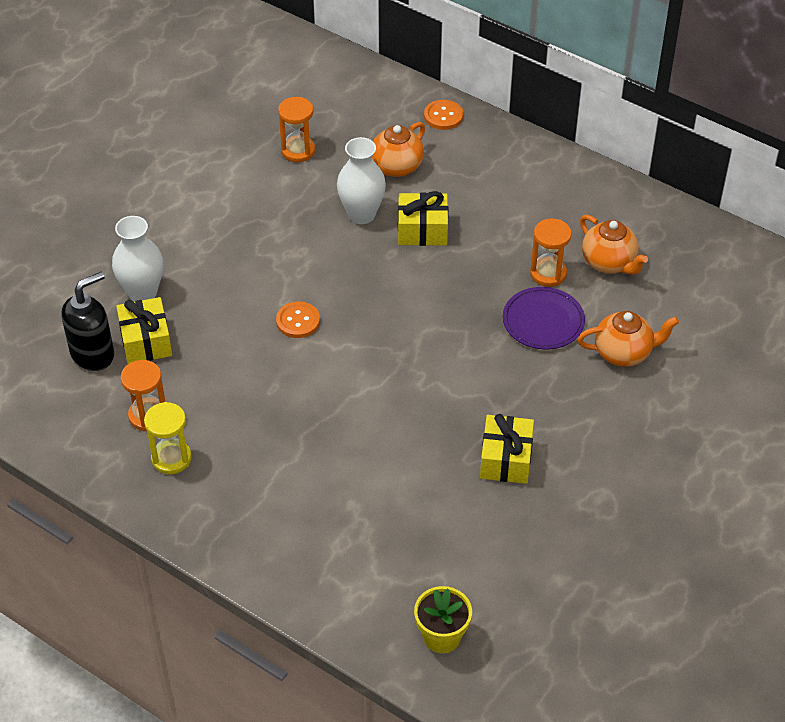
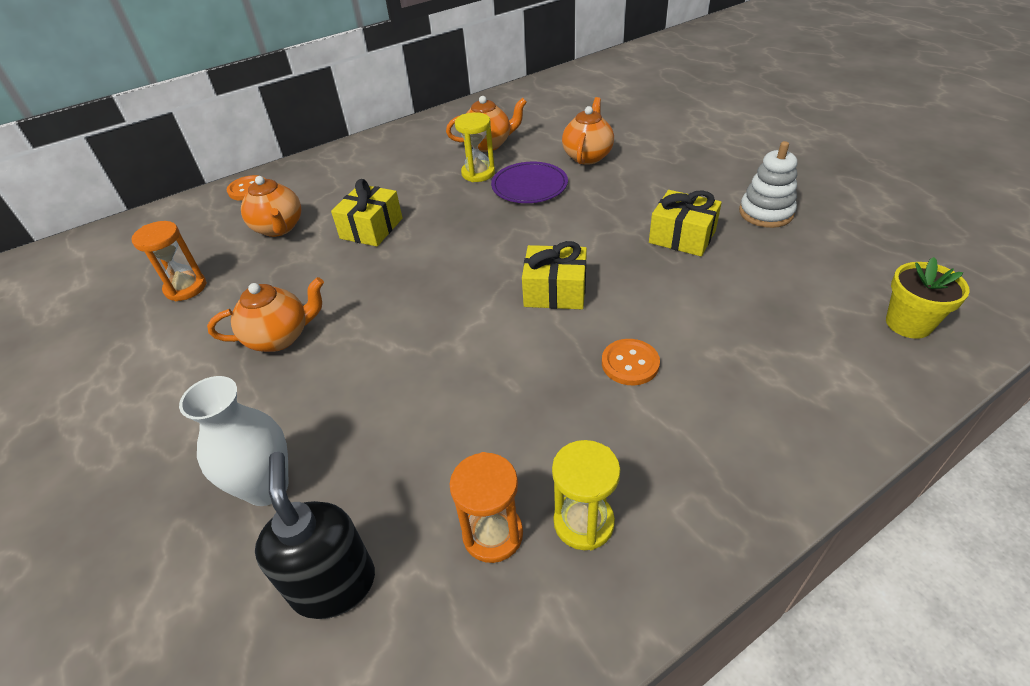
camera: 65 degrees left, 5 degrees down
(146, 341) = (355, 504): yellow gift -> yellow gift (555, 291)
(268, 235) = (280, 337): none -> orange teapot
(298, 321) = (425, 340): orange button -> orange button (630, 363)
(361, 214) = (316, 262): white vase -> none
(548, 273) = (478, 173): orange hourglass -> yellow hourglass
(577, 521) = (766, 213): none -> white stacking toy

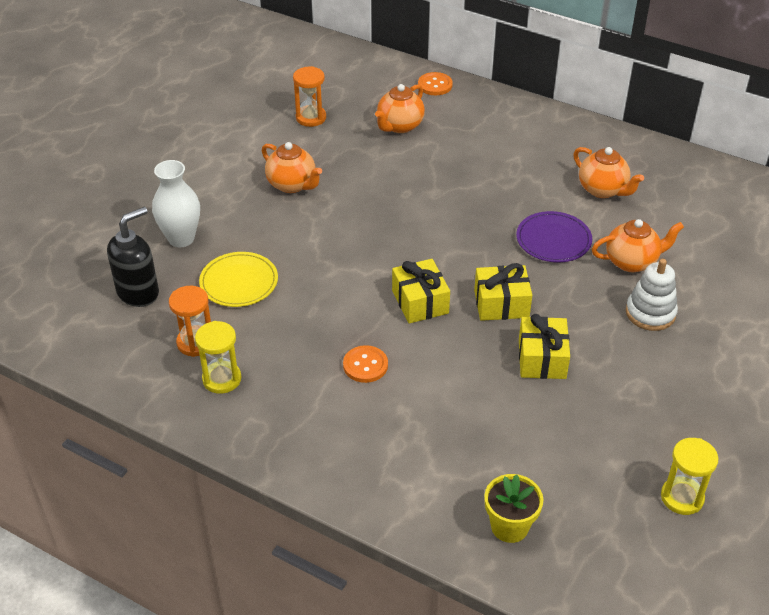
camera: 60 degrees right, 0 degrees up
(371, 228) = (431, 173): yellow gift -> yellow gift (501, 304)
(408, 444) = (239, 282): none -> yellow plate
(478, 173) = (550, 201): yellow hourglass -> yellow hourglass (682, 497)
(766, 213) = (620, 409): white stacking toy -> white stacking toy (650, 313)

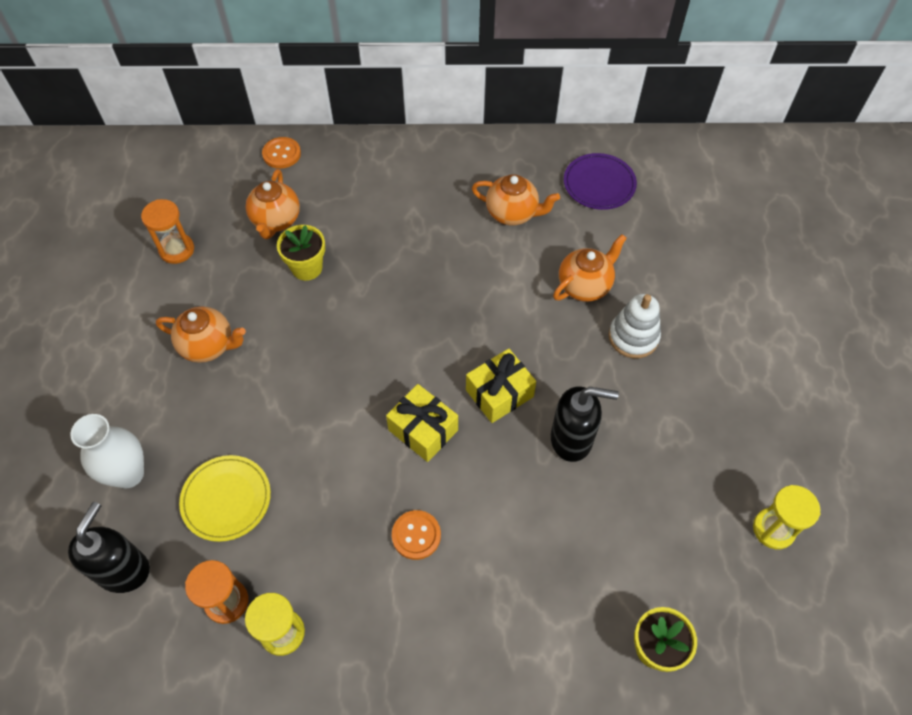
camera: 30 degrees left, 15 degrees up
(402, 164) = (307, 268): none -> yellow flower pot
(542, 359) = (572, 439): yellow gift -> black soap dispenser
(553, 240) = (502, 293): purple plate -> purple plate (599, 184)

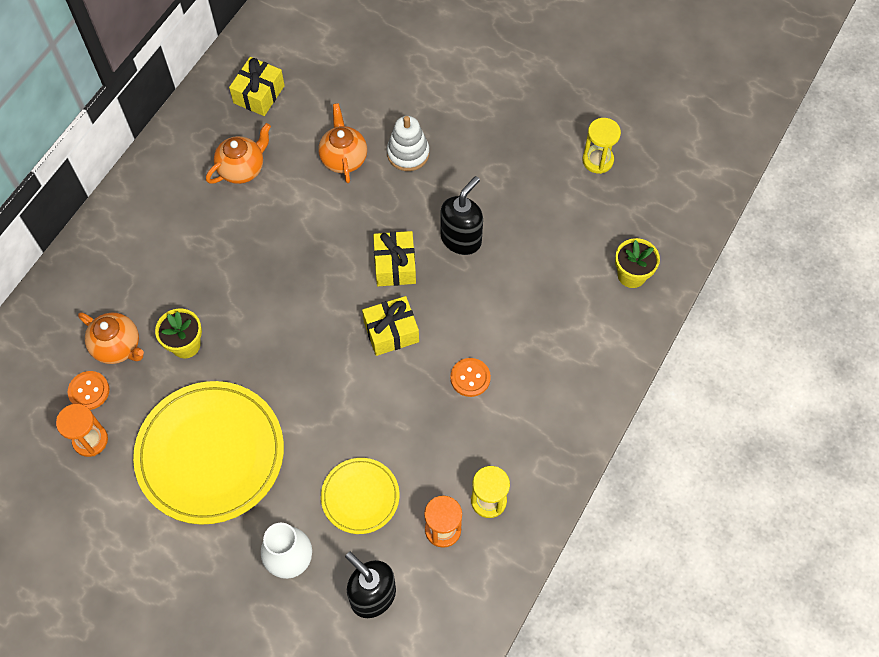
camera: 60 degrees left, 5 degrees up
(208, 346) = (210, 454): orange teapot -> yellow plate
(281, 154) = (45, 309): orange button -> orange button (89, 391)
(599, 184) = (259, 94): purple plate -> yellow gift

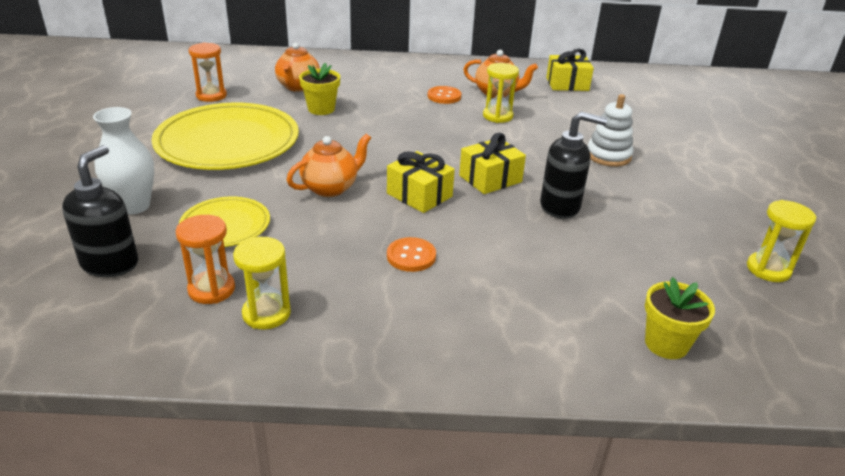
camera: 60 degrees right, 30 degrees down
(89, 391) = (253, 86): orange button -> orange button (444, 96)
(290, 196) = (497, 116): none -> yellow hourglass
(344, 158) = (562, 129): orange teapot -> orange teapot (330, 188)

